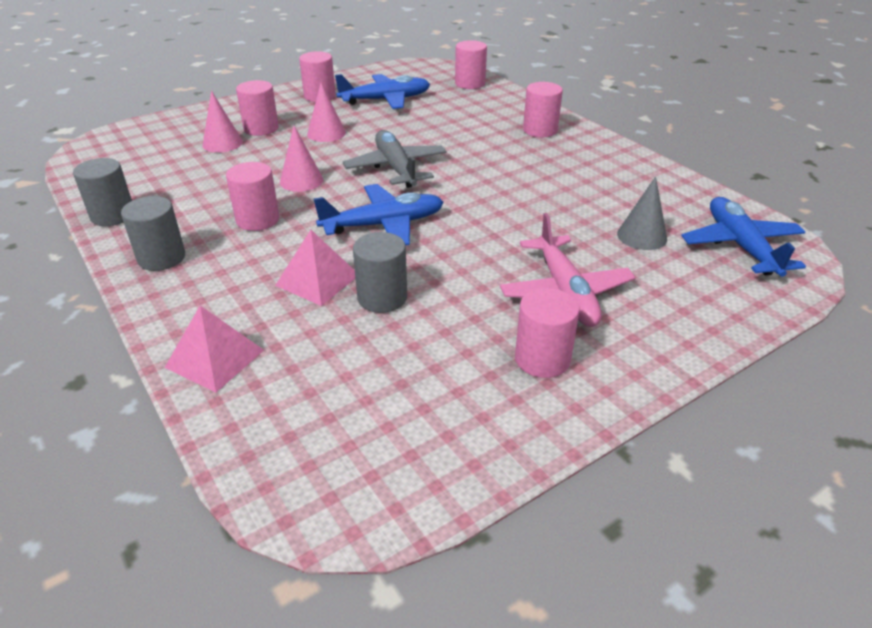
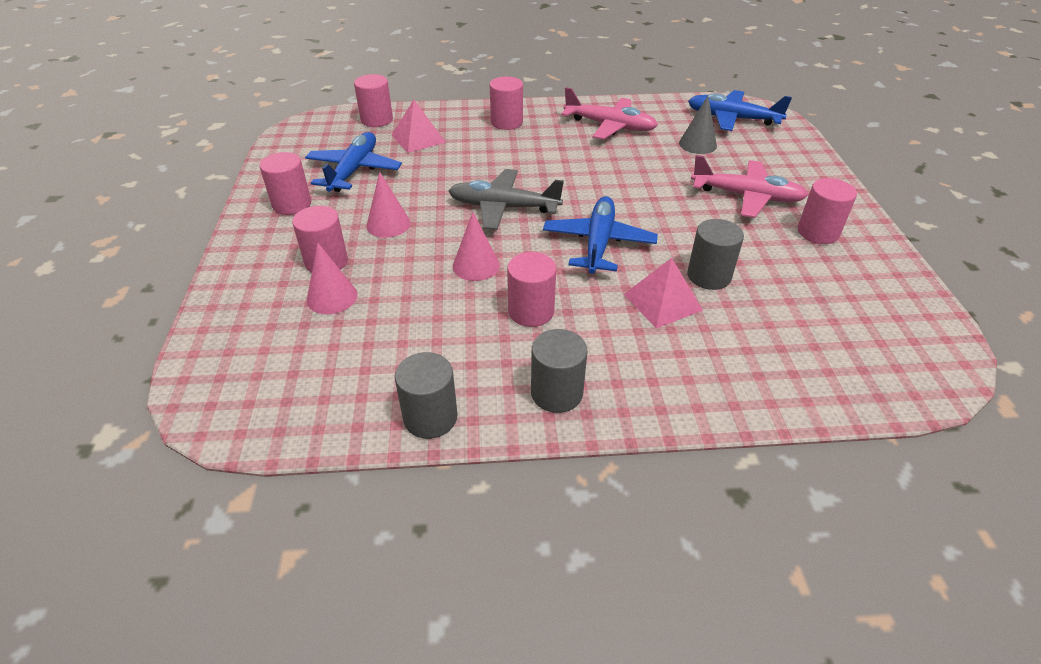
camera: 60 degrees left, 5 degrees up
(214, 358) = (749, 389): pink pyramid -> pink pyramid (418, 138)
(607, 178) = (610, 126): none -> pink plane

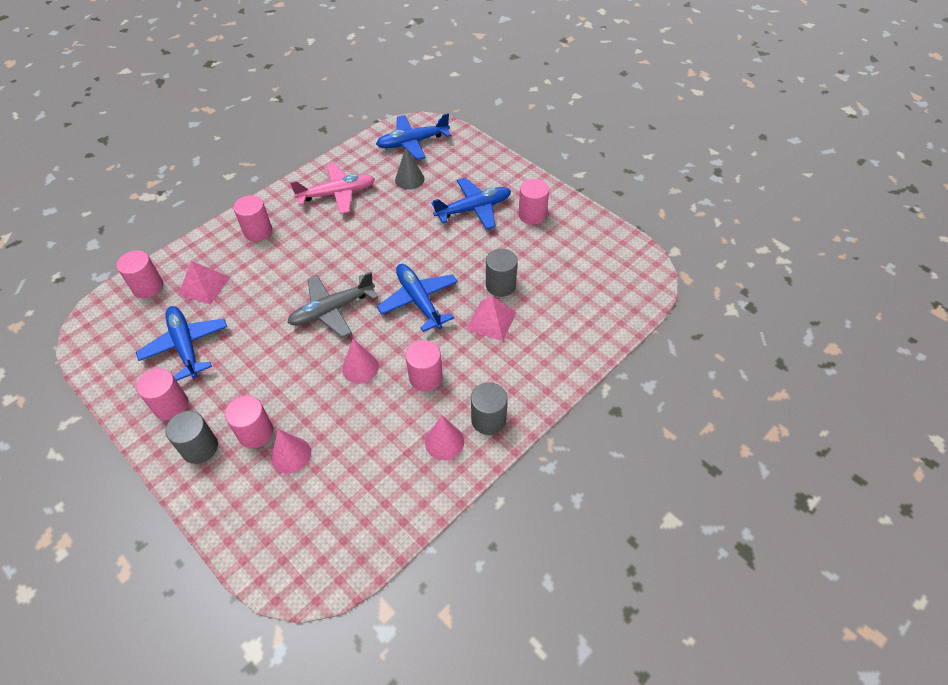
camera: 40 degrees left, 10 degrees up
(388, 224) = (266, 375): pink cone -> pink cone (444, 442)
(430, 417) = (437, 485): grey cylinder -> grey cylinder (200, 448)
(747, 196) = (474, 209): pink plane -> blue plane

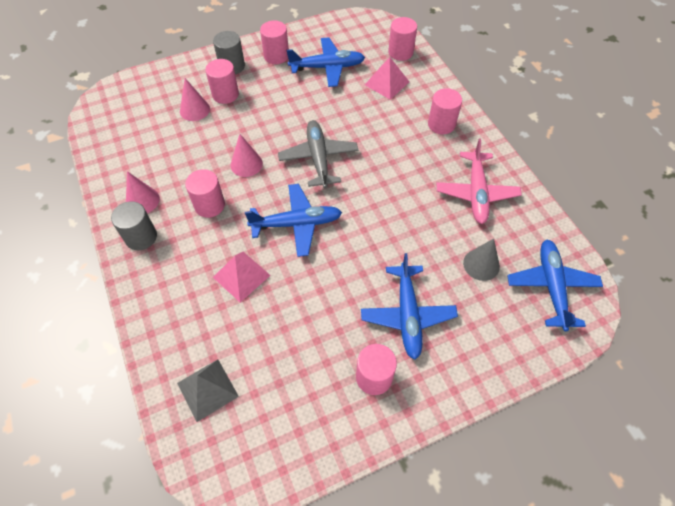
camera: 110 degrees right, 5 degrees up
(500, 285) = (281, 301): grey cylinder -> none
(598, 303) = (207, 389): none -> grey pyramid

